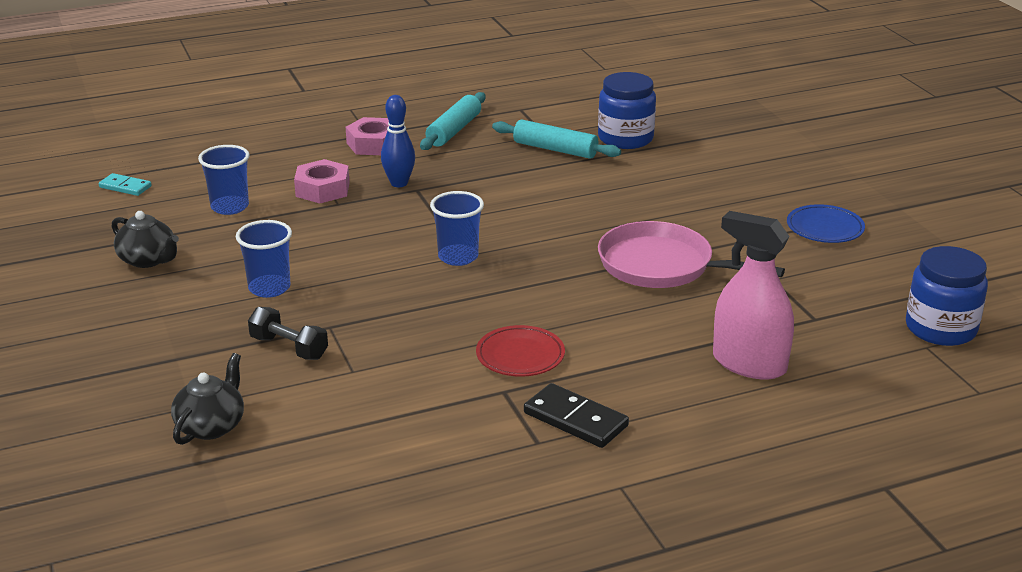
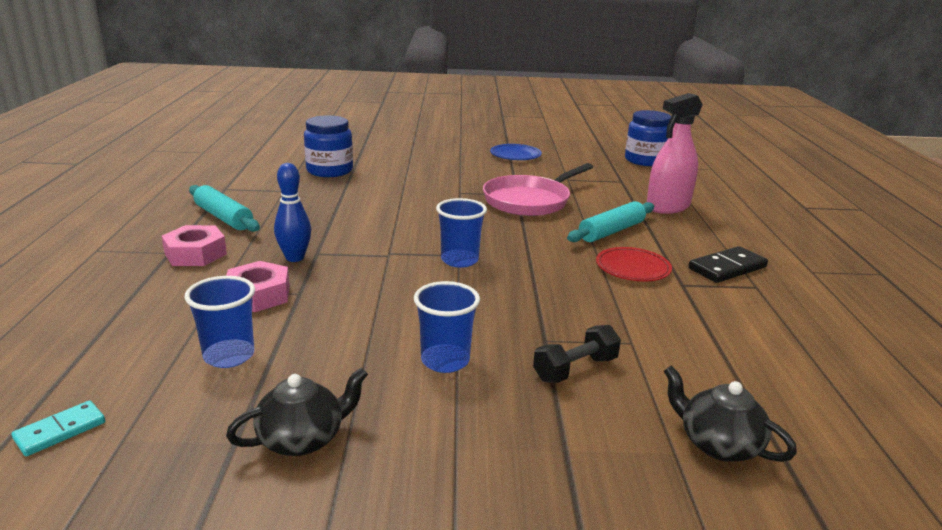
camera: 70 degrees left, 5 degrees down
(555, 149) = (315, 192): turquoise rolling pin -> turquoise rolling pin (611, 231)

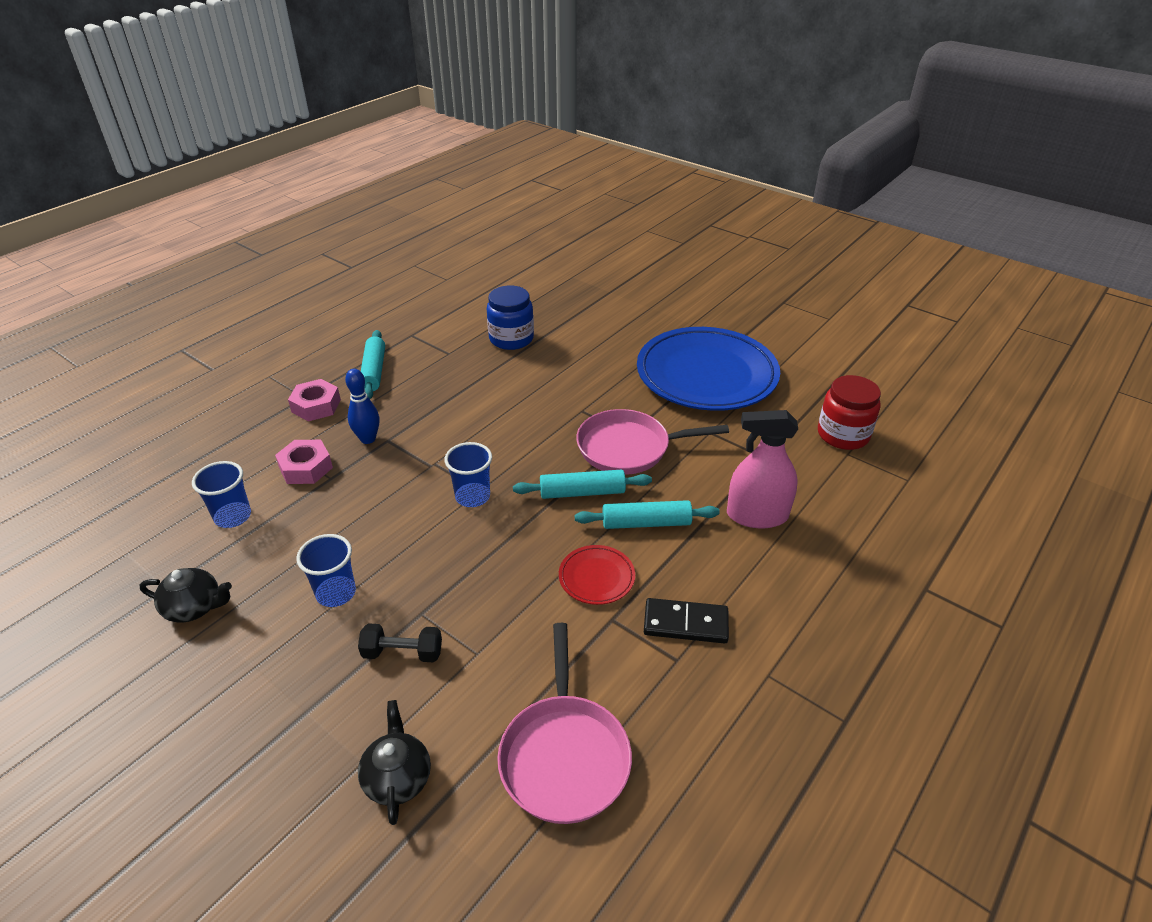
camera: 40 degrees right, 15 degrees up
(60, 431) = (110, 530): turquoise domino -> none
(515, 155) = (706, 375): blue plate -> blue plate, size x2.43
(540, 231) = (582, 492): none -> turquoise rolling pin
(645, 160) = (843, 435): blue jar -> red jar
(792, 365) = (564, 755): none -> pink pan

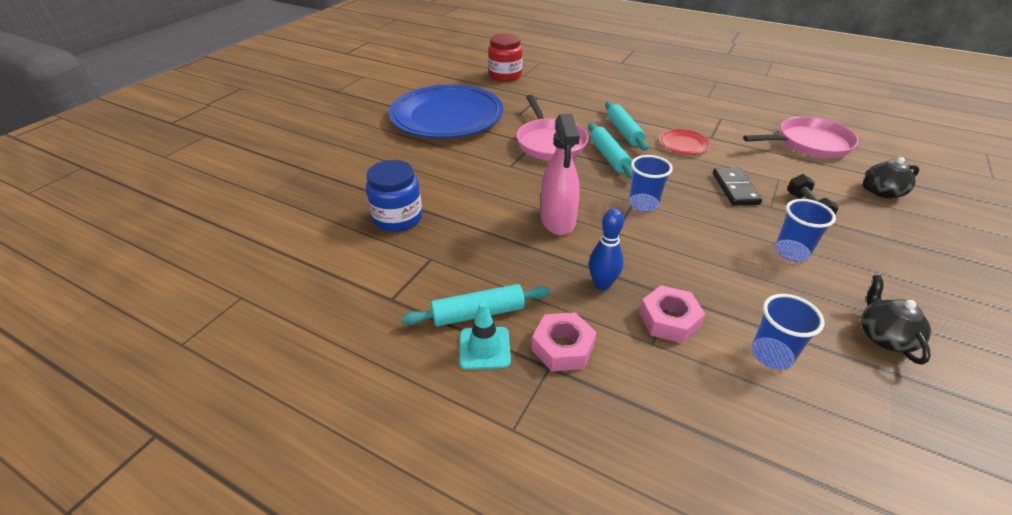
camera: 100 degrees left, 0 degrees up
(339, 371) = (484, 348): none -> turquoise traffic cone
(685, 623) = (694, 116): black domino -> black domino (735, 189)
(757, 515) = (594, 99): pink spray bottle -> pink spray bottle (557, 220)

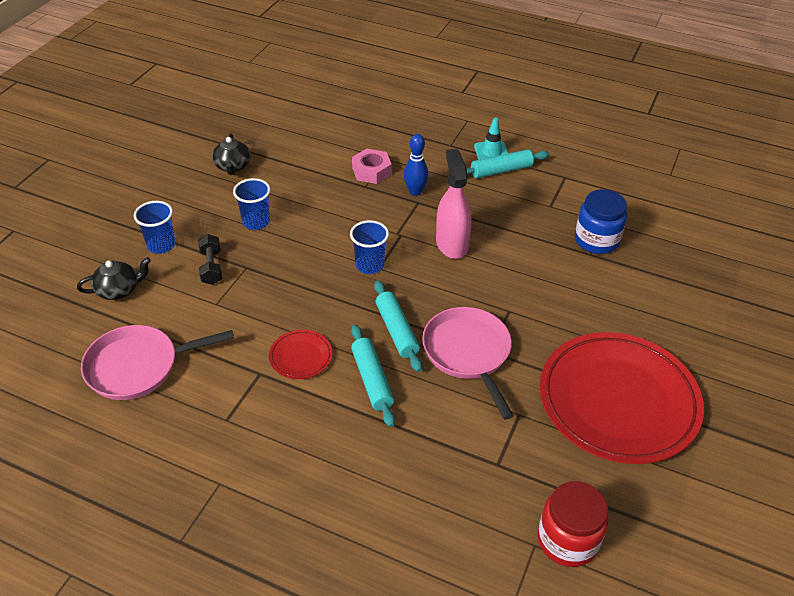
camera: 175 degrees right, 5 degrees up
(447, 117) = (618, 401): blue plate -> red plate
(563, 347) = (442, 154): pink nut -> none
(735, 189) = (270, 288): black domino -> none
(771, 355) = (313, 155): blue cup -> blue cup (161, 245)

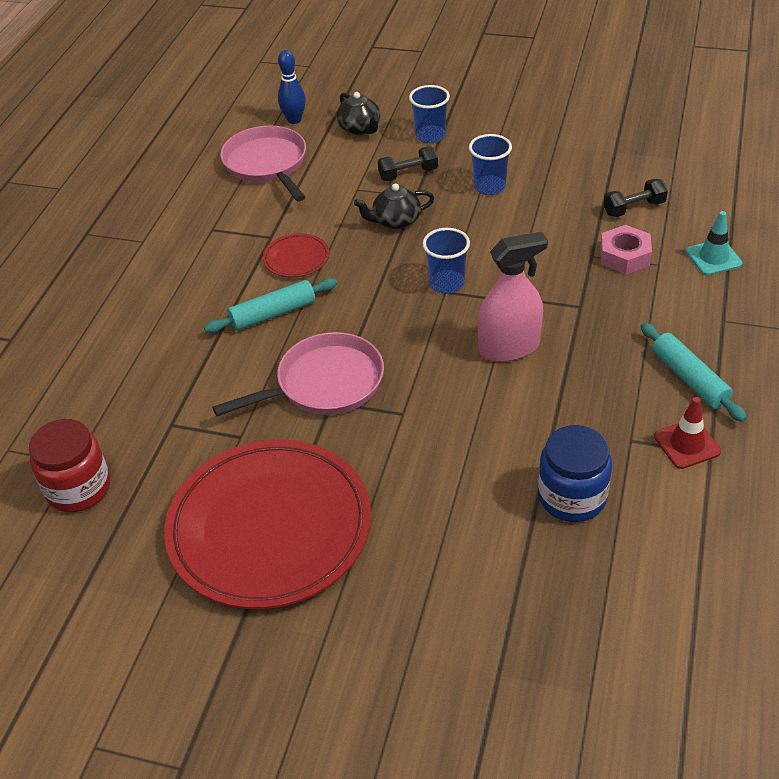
camera: 85 degrees right, 0 degrees up
(232, 167) = (579, 149): black teapot -> black teapot (396, 221)
(319, 156) = (634, 208): none -> black dumbbell
(397, 331) = (347, 321): turquoise rolling pin -> none
(415, 192) = (600, 300): blue bowling pin -> blue bowling pin (294, 120)
(491, 152) = (728, 364): turquoise traffic cone -> turquoise traffic cone (713, 258)
(557, 184) = (687, 444): none -> red traffic cone

